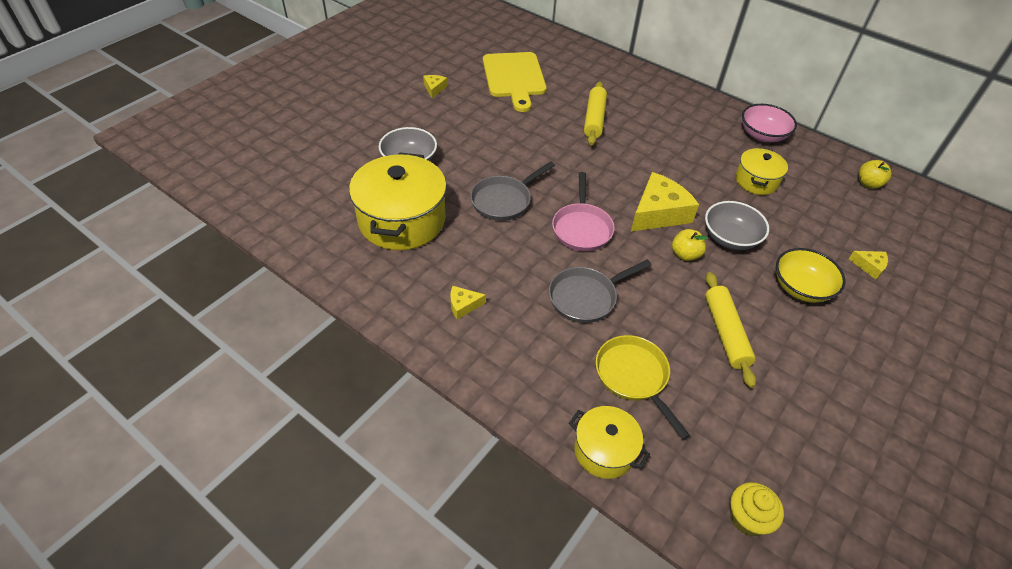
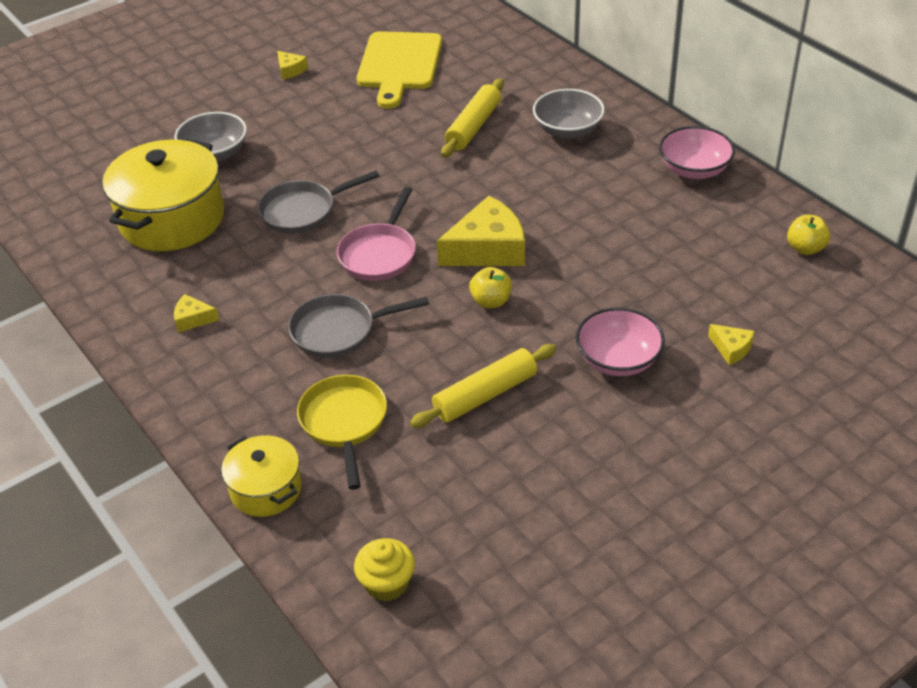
camera: 20 degrees right, 5 degrees down
(434, 89) = (290, 70): yellow cheese -> yellow cheese turned 120 degrees clockwise
(725, 333) = (485, 395): yellow rolling pin -> yellow rolling pin turned 45 degrees clockwise
(730, 238) = (562, 290): grey bowl -> grey bowl (568, 130)
(756, 181) = (645, 226): yellow pot -> none
(801, 288) = (618, 360): yellow bowl -> pink bowl

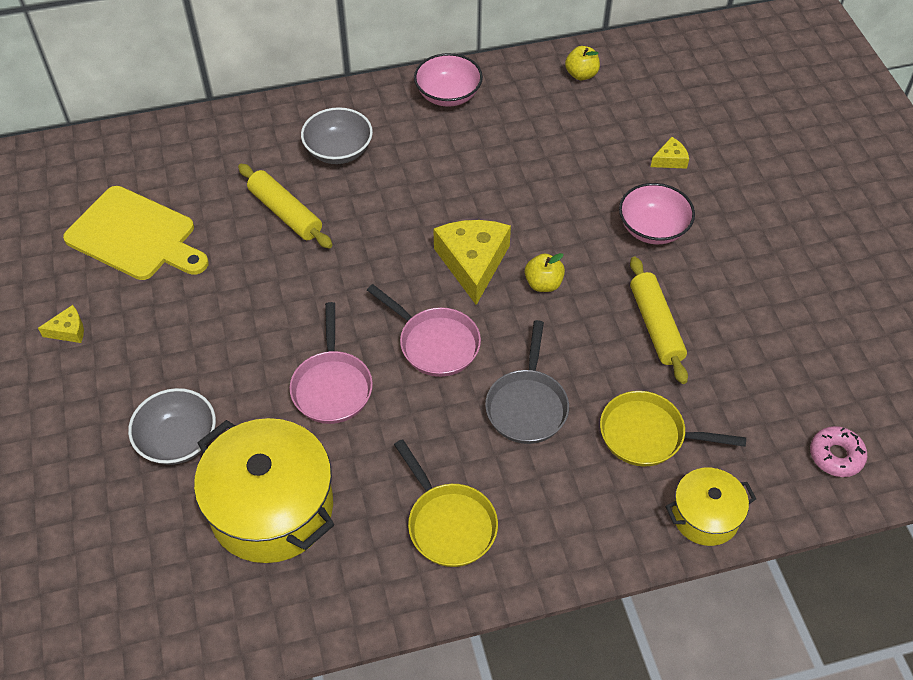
camera: 70 degrees left, 10 degrees up
(193, 319) = (449, 524): yellow cheese -> yellow pan
(303, 211) = (332, 386): grey pan -> pink pan
(387, 583) = (836, 455): yellow cupcake -> pink donut

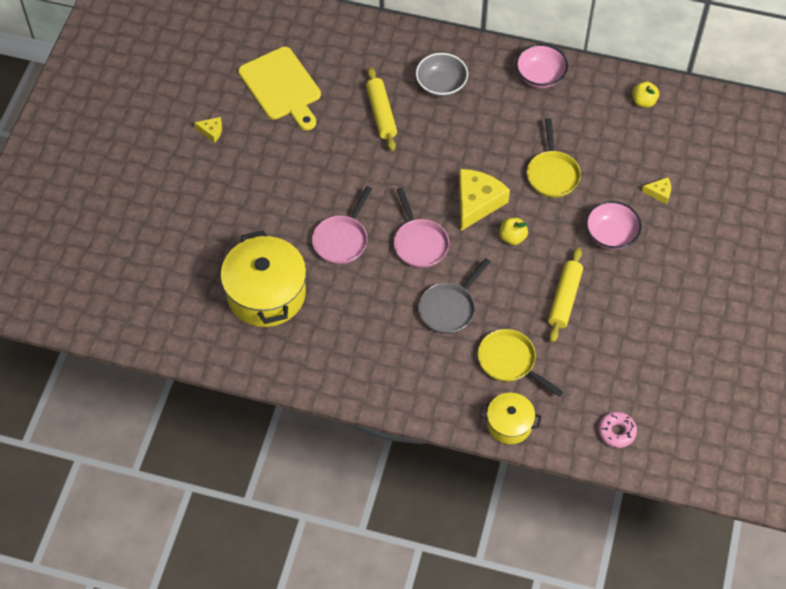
camera: 30 degrees right, 5 degrees up
(178, 440) = (237, 229): grey bowl -> none
(449, 524) = (358, 352): yellow pan -> yellow pan (552, 174)

